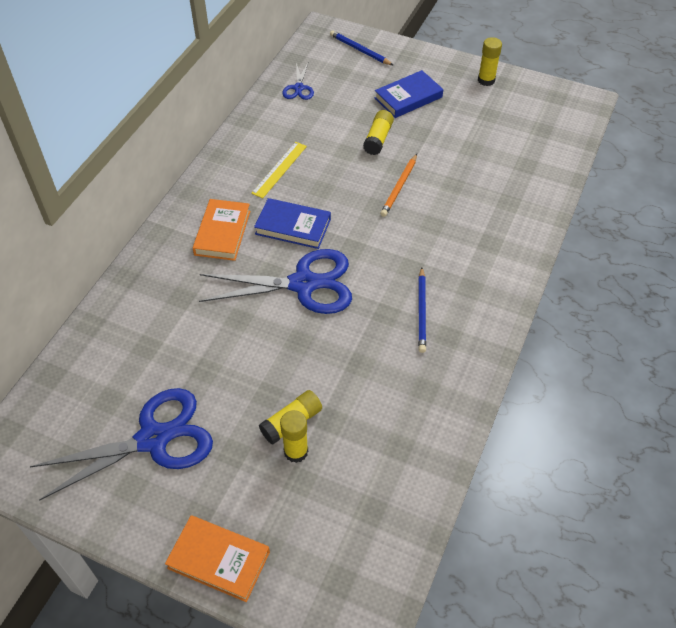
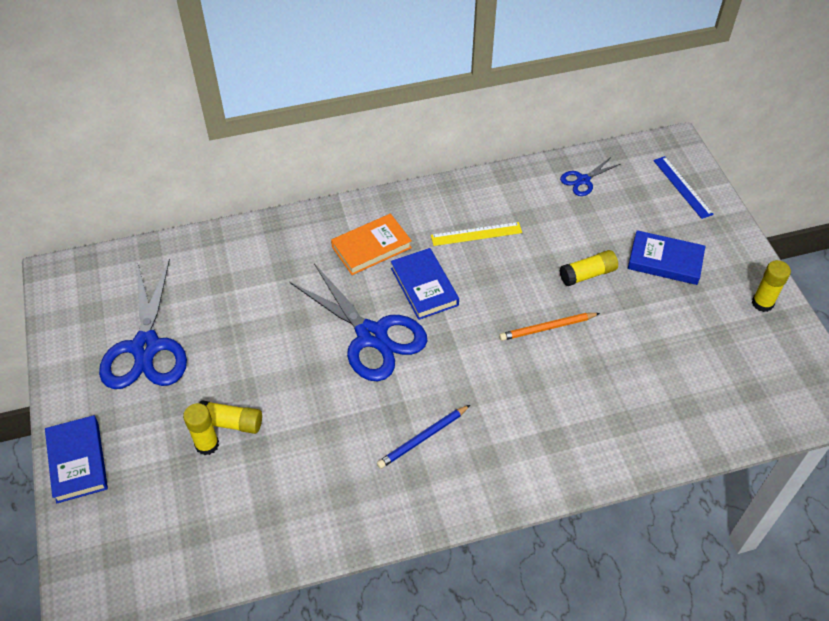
camera: 50 degrees right, 0 degrees up
(153, 439) = (146, 347): blue scissors -> blue scissors turned 60 degrees clockwise
(219, 560) = (78, 461): orange book -> blue book
(360, 50) = (682, 187): blue pencil -> blue ruler

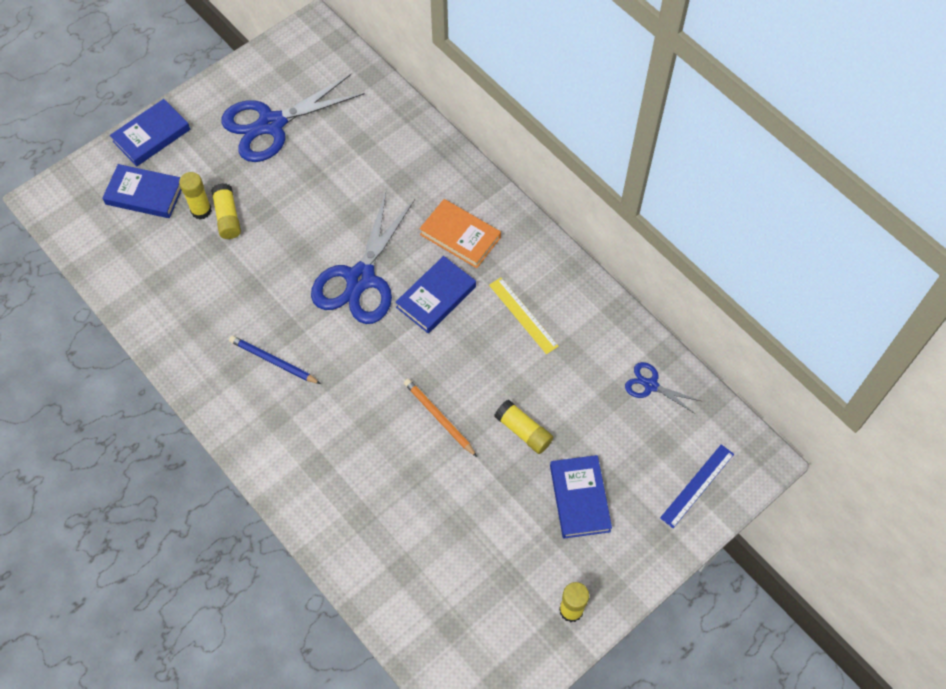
camera: 65 degrees right, 10 degrees up
(149, 492) = (144, 194): none -> blue book

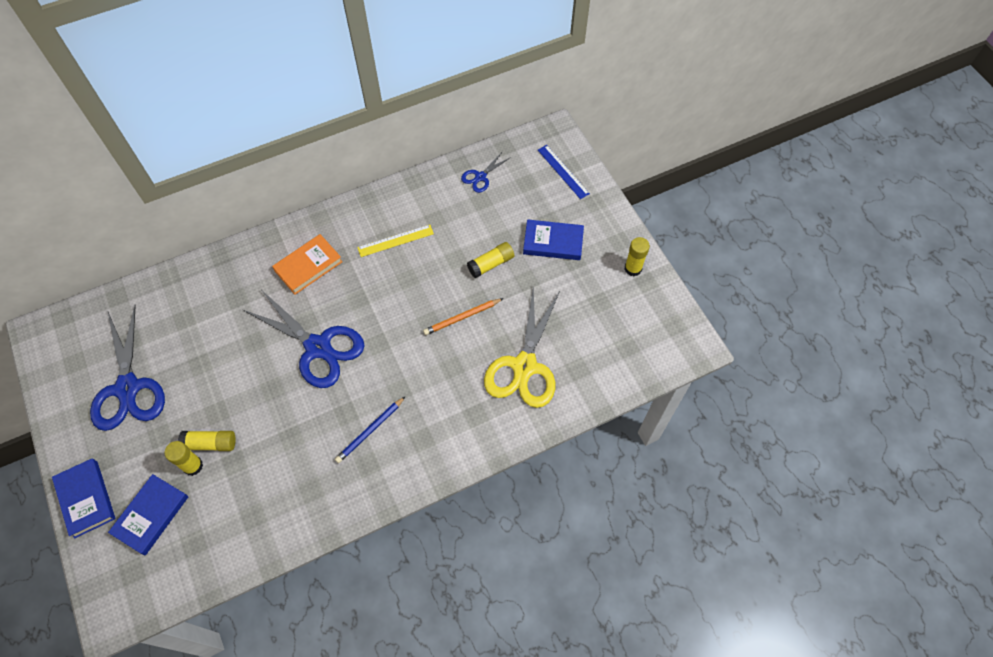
camera: 75 degrees left, 0 degrees up
(392, 505) = (524, 366): none -> yellow scissors
(436, 297) = (357, 296): blue book -> none

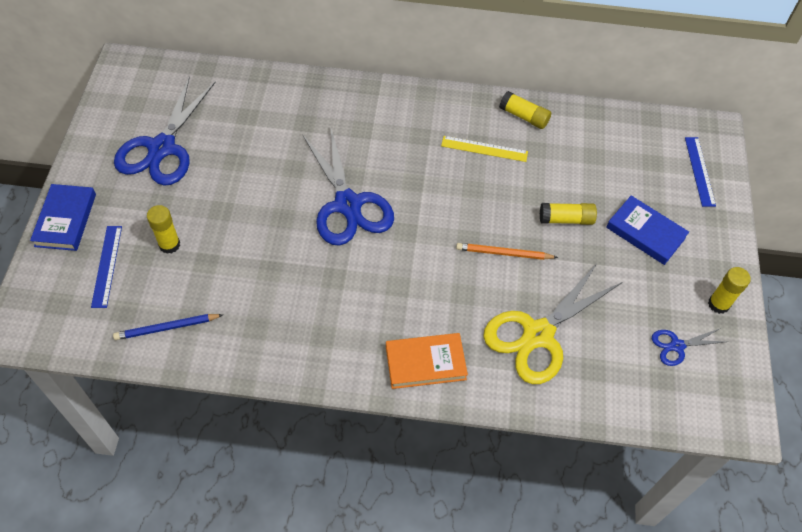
camera: 30 degrees right, 5 degrees down
(151, 515) = (107, 266): blue book -> blue ruler
(210, 444) = (197, 234): yellow glue stick -> yellow glue stick (524, 116)
(308, 266) = (387, 129): orange book -> orange book (425, 363)
(370, 430) = (346, 307): blue pencil -> blue pencil (167, 328)
(480, 177) = (608, 133): blue scissors -> blue scissors (677, 346)

